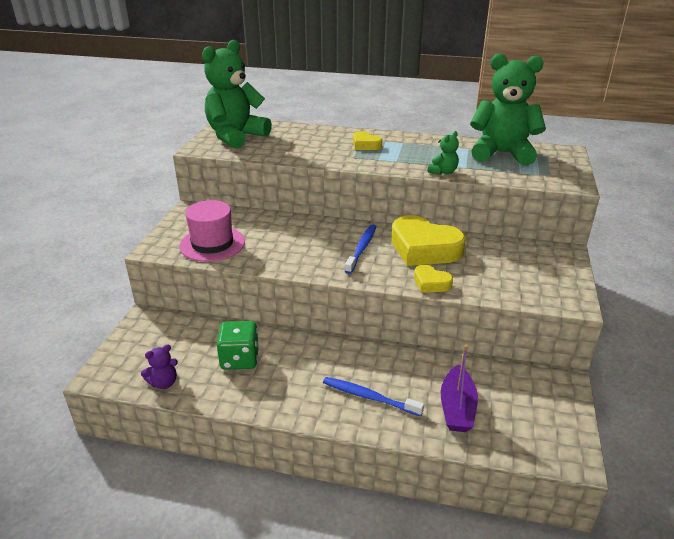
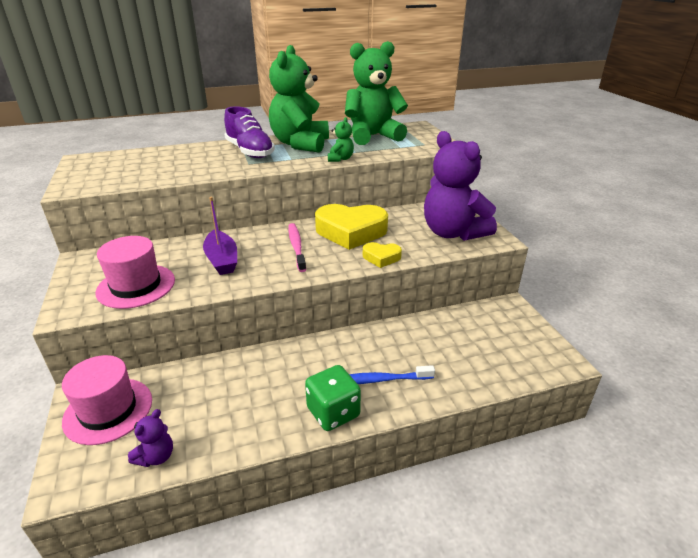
camera: 30 degrees left, 0 degrees up
(154, 336) = (108, 410): none -> pink hat
(236, 136) = (104, 169): green teddy bear -> green teddy bear (300, 144)
(240, 359) = (227, 396): green dice -> green dice (333, 412)
(361, 248) = (296, 247): blue toothbrush -> pink toothbrush
(365, 145) = (250, 151): yellow heart -> purple shoe
(457, 408) = (454, 359): purple boat -> purple boat (222, 260)
(529, 280) = (453, 233): none -> purple teddy bear

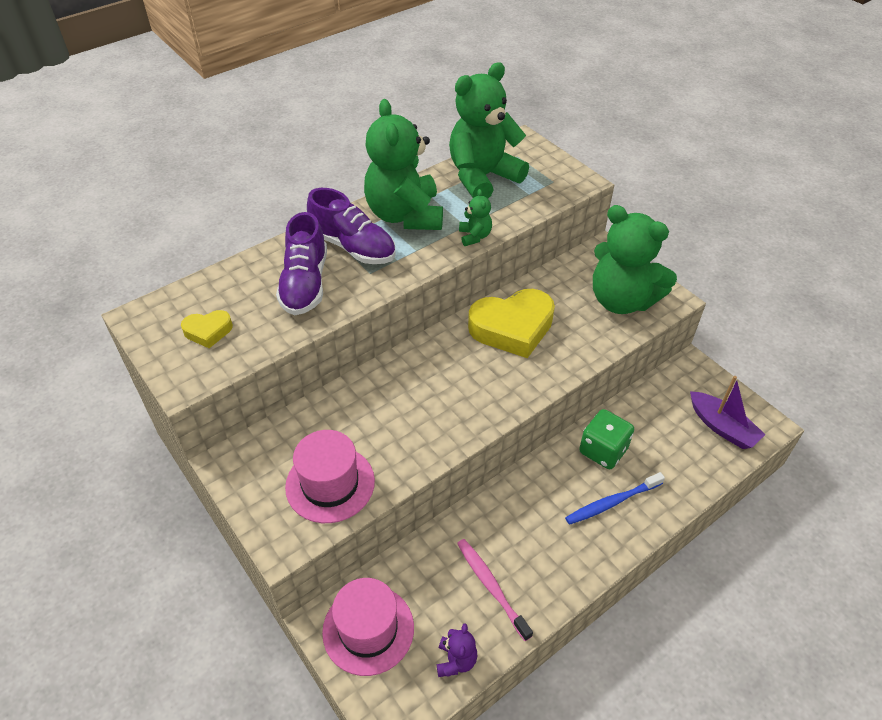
camera: 20 degrees left, 15 degrees up
(200, 161) = (305, 283): none -> purple shoe
(222, 260) = (397, 415): purple boat -> purple boat (722, 427)
(296, 247) = (467, 370): pink toothbrush -> pink toothbrush (491, 586)
(333, 412) = (590, 554): green dice -> green dice (603, 450)
(381, 257) = (568, 361): yellow heart -> yellow heart (208, 331)
(453, 233) = (622, 300): purple teddy bear -> green teddy bear

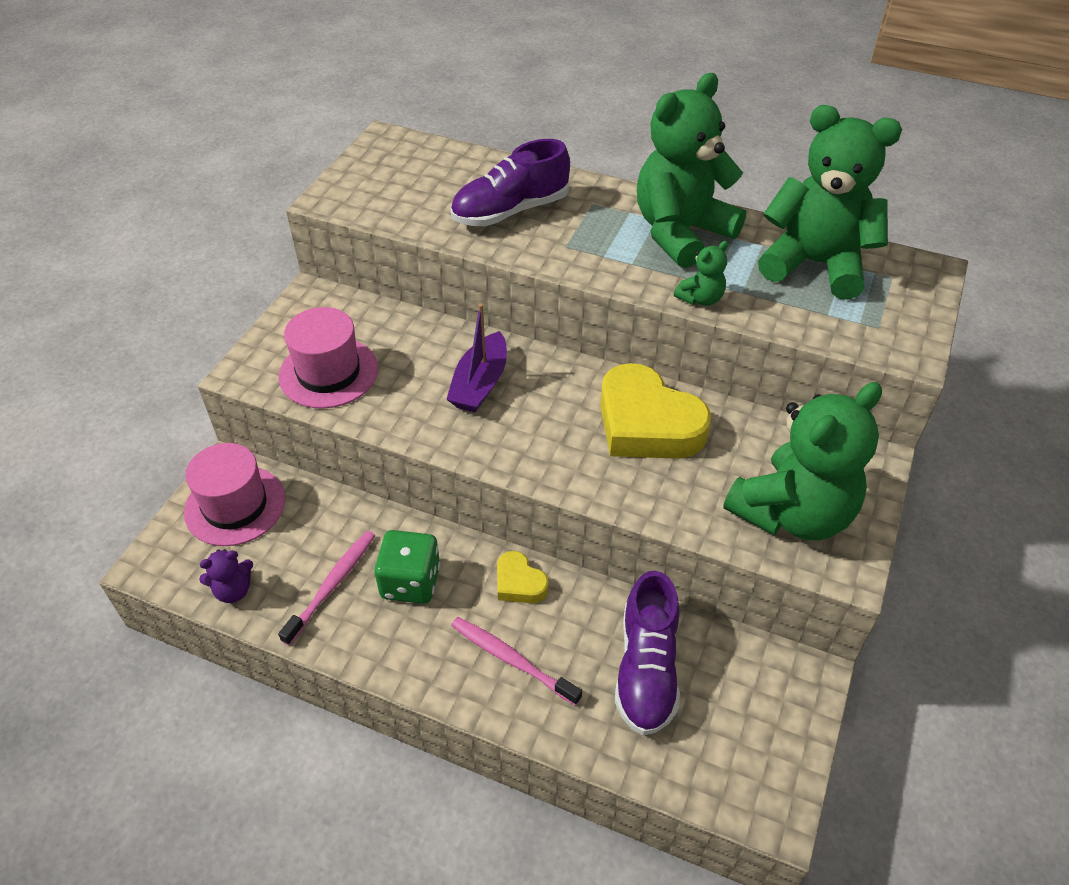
camera: 60 degrees right, 0 degrees up
(208, 331) = (399, 183): yellow heart -> yellow heart (519, 583)
(353, 247) = (593, 218): purple shoe -> purple shoe (646, 669)
(603, 450) = (584, 622): green dice -> green dice (410, 582)
(612, 502) = (511, 660): blue toothbrush -> pink toothbrush
(622, 300) = (792, 513): green teddy bear -> green teddy bear turned 135 degrees counterclockwise
(722, 427) = (725, 750): purple boat -> purple boat (480, 384)

